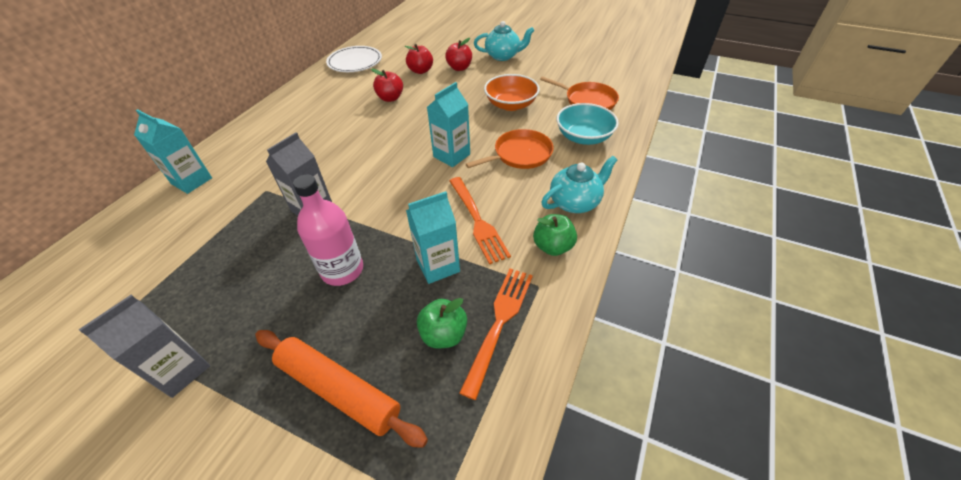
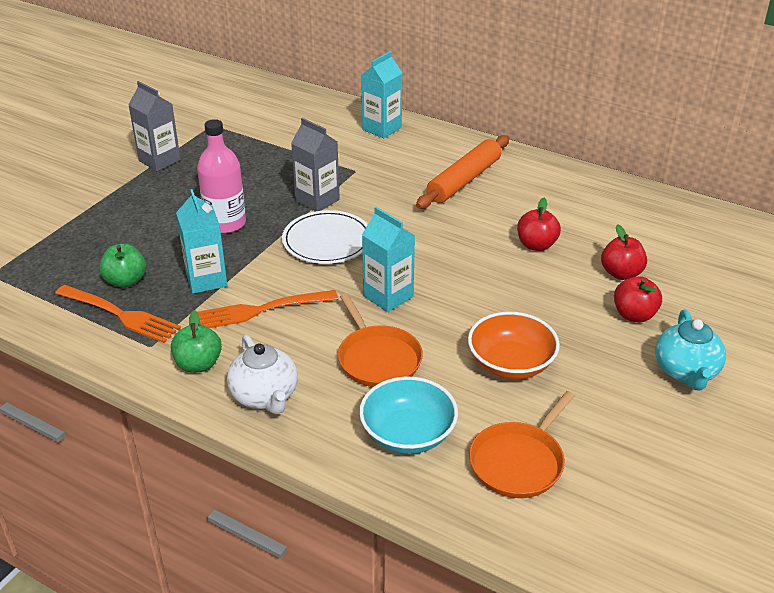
camera: 95 degrees right, 10 degrees down
(339, 389) = (105, 229): orange rolling pin -> orange rolling pin (464, 180)
(355, 62) = (646, 210): white plate -> white plate (327, 241)
(575, 202) = (265, 396): turquoise teapot -> white teapot

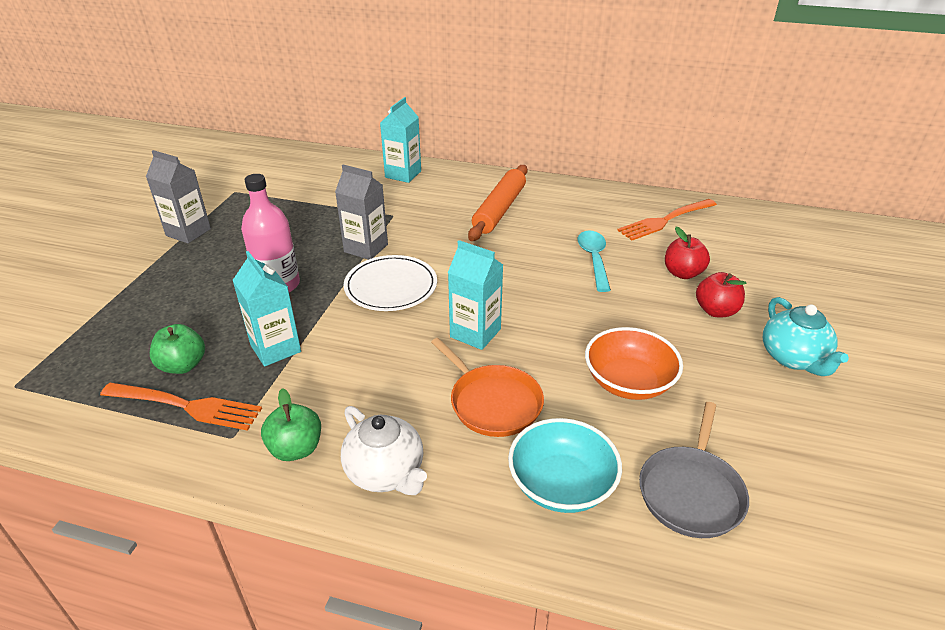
camera: 15 degrees left, 0 degrees up
(260, 310) = (346, 372): orange fork -> orange fork (665, 220)
(519, 462) = (691, 492): orange pan -> grey pan
(536, 245) = (593, 259): red apple -> turquoise spoon

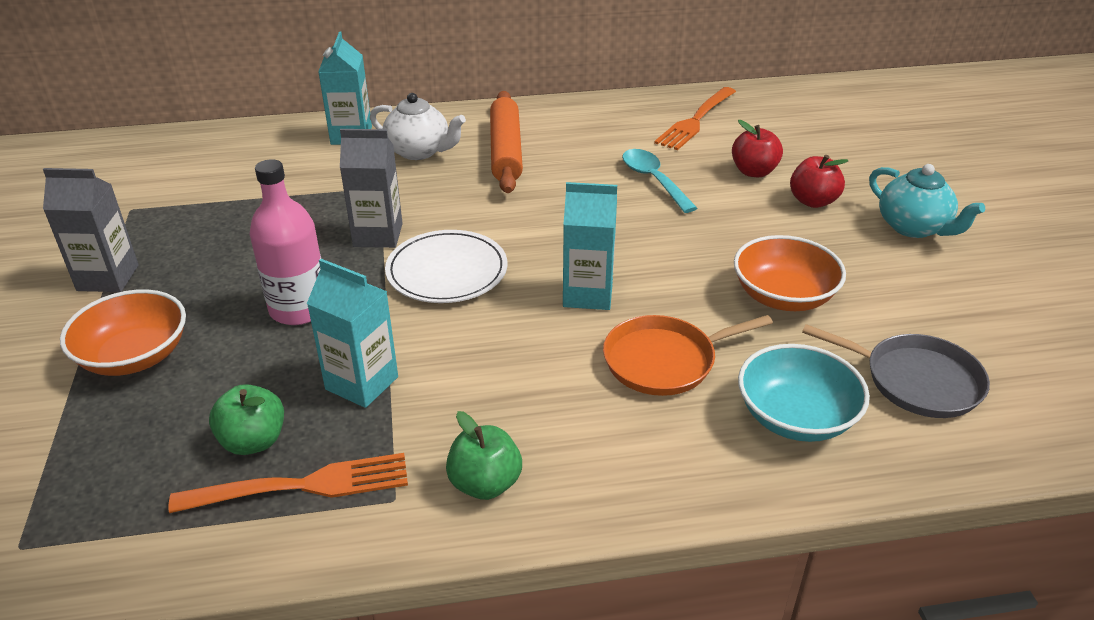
camera: 25 degrees left, 0 degrees up
(163, 287) = (134, 356): none -> orange bowl
(385, 472) = (609, 471): white teapot -> white teapot (419, 151)
(492, 402) = (664, 361): orange pan -> orange pan turned 135 degrees clockwise
(691, 492) = (916, 380): grey pan -> grey pan turned 60 degrees counterclockwise

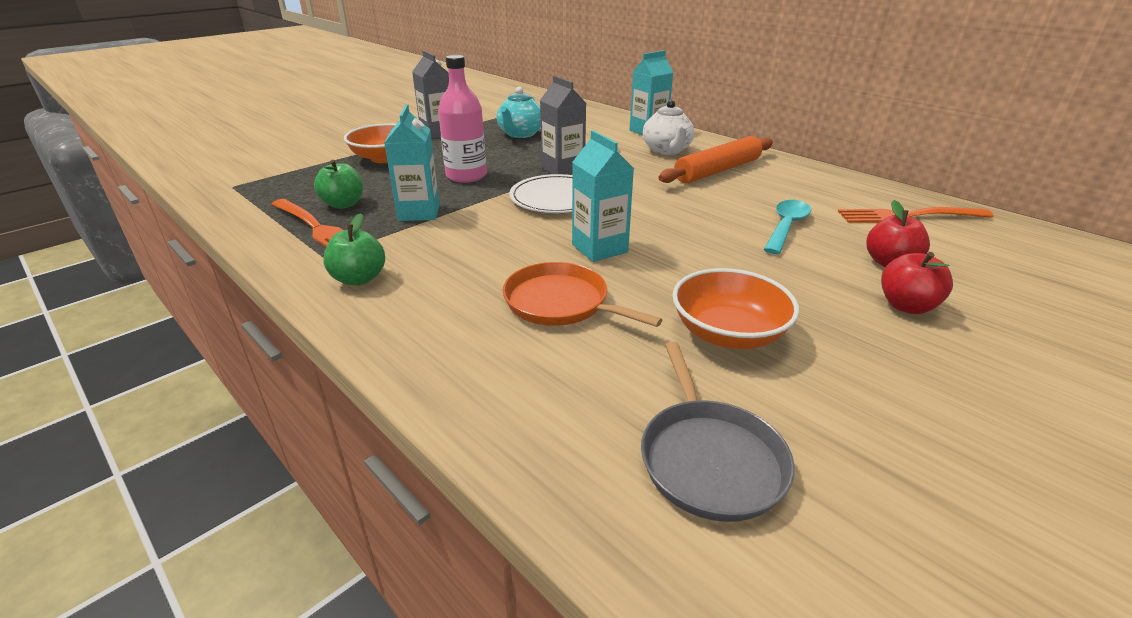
camera: 55 degrees right, 5 degrees down
(796, 417) = (561, 391): turquoise bowl -> none
(913, 227) = (987, 382): turquoise teapot -> turquoise teapot (520, 134)

